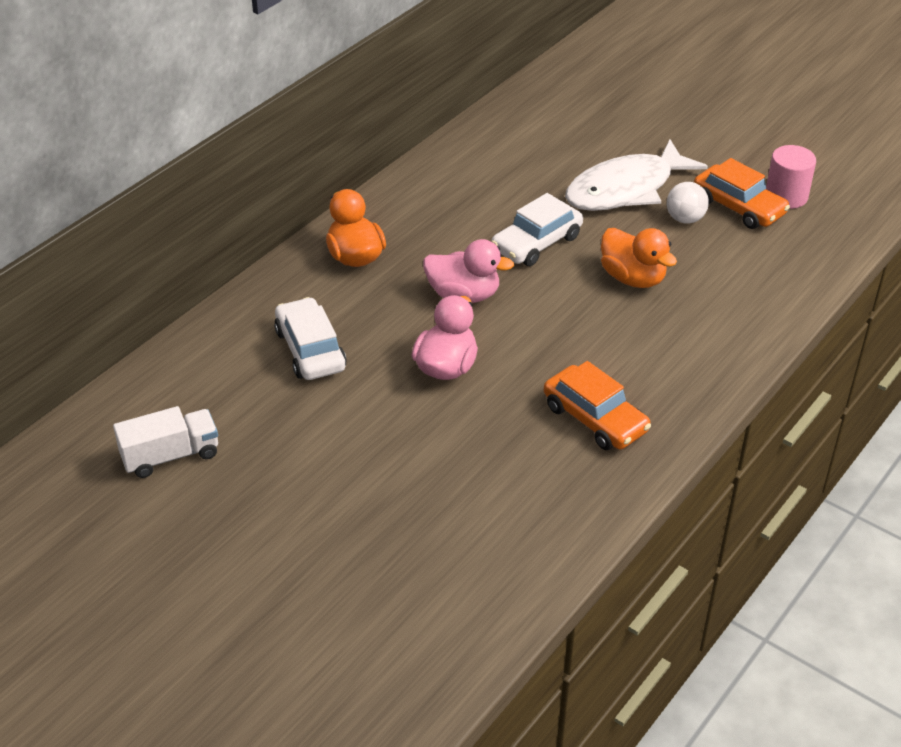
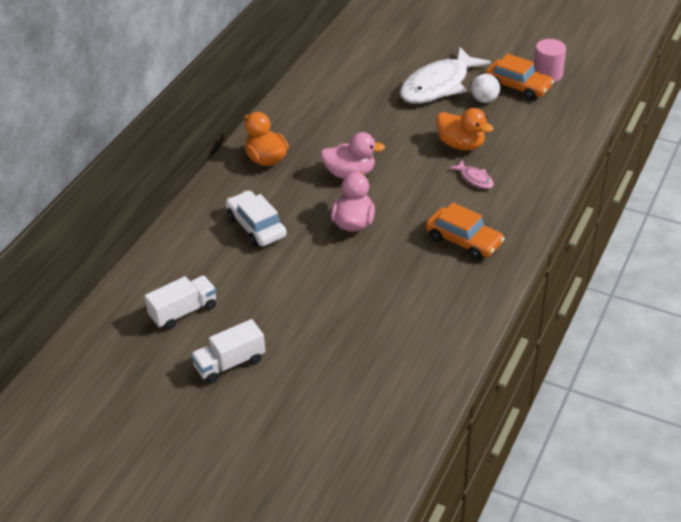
camera: 10 degrees left, 0 degrees up
(208, 543) = (230, 363): none -> white truck
(536, 243) = (389, 131): white car -> none
(637, 330) = (475, 179): none -> pink fish

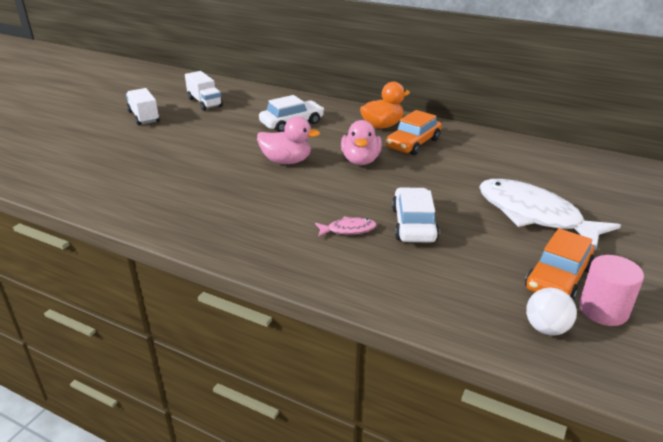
camera: 90 degrees right, 10 degrees down
(461, 145) = (414, 224): orange duck -> white car
(463, 241) = (244, 216): orange car -> orange car (413, 143)
(475, 179) = (348, 230): pink fish -> pink fish turned 150 degrees counterclockwise
(484, 100) = (514, 247): white ball -> white ball (546, 328)

